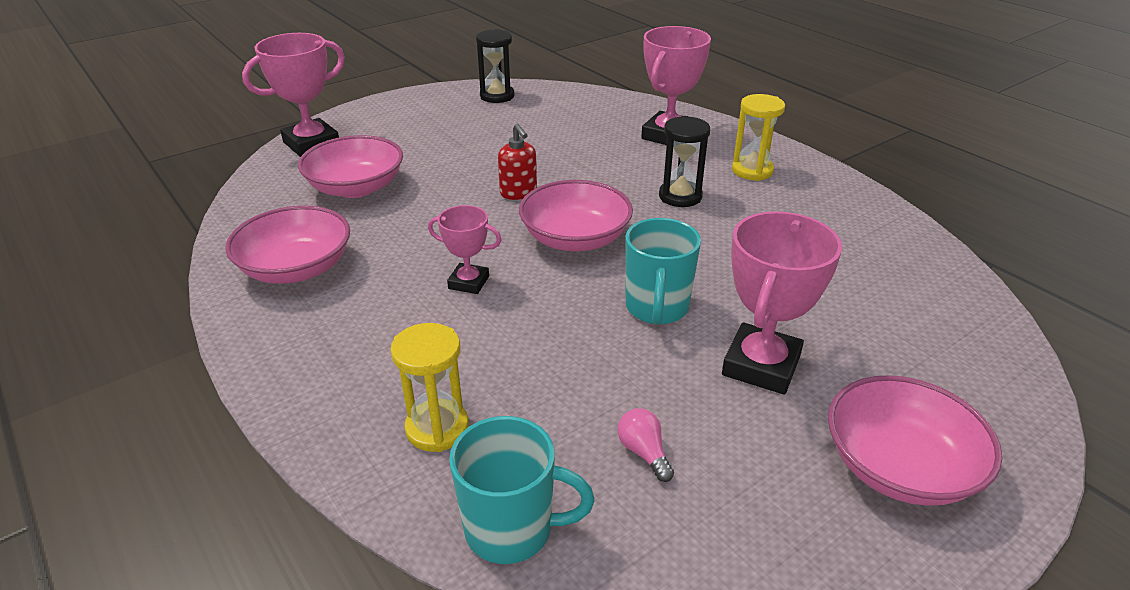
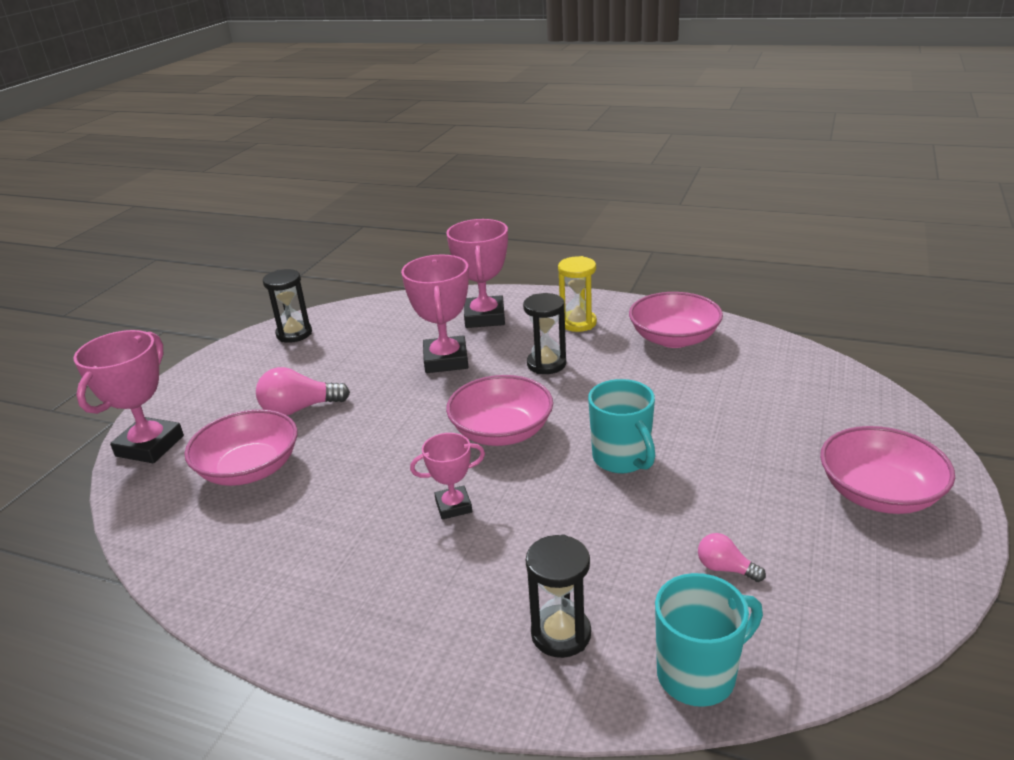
camera: 30 degrees left, 5 degrees down
(296, 268) = (276, 567): pink bowl -> pink bowl (674, 338)
(437, 428) = (561, 634): yellow hourglass -> black hourglass
(438, 156) = (299, 409): none -> pink light bulb
(518, 193) = (411, 413): red soap dispenser -> none
(761, 365) = (734, 467): pink trophy -> pink trophy (446, 360)

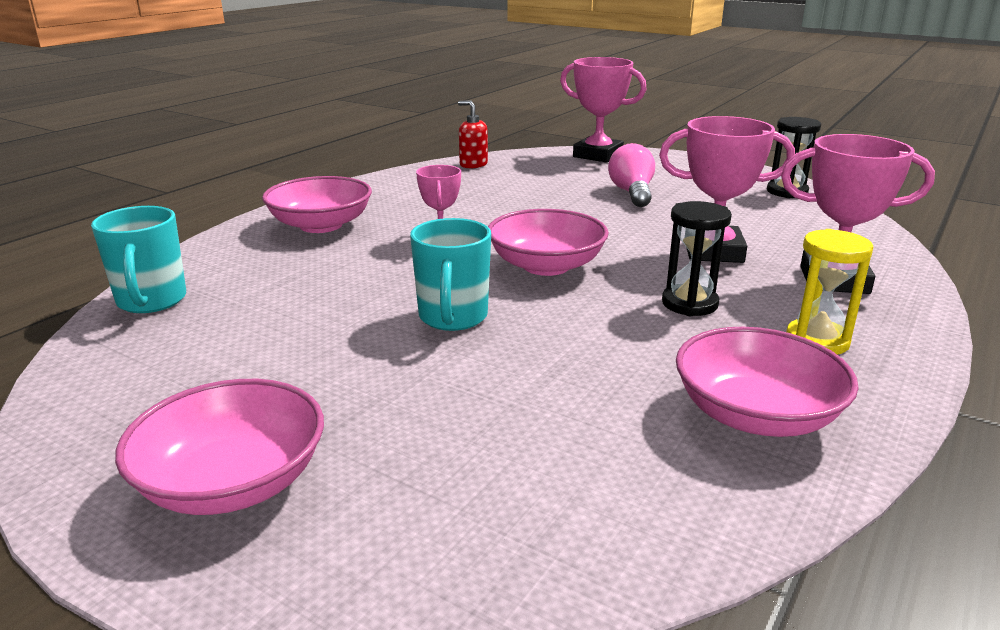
camera: 100 degrees right, 5 degrees down
(173, 543) = (473, 164): none -> red soap dispenser
(249, 469) = (547, 180): pink bowl -> pink bowl (321, 225)
(561, 634) = (254, 260): black hourglass -> none
(622, 459) = (453, 318): turquoise mug -> turquoise mug turned 75 degrees counterclockwise
(725, 568) = (238, 338): pink light bulb -> none

